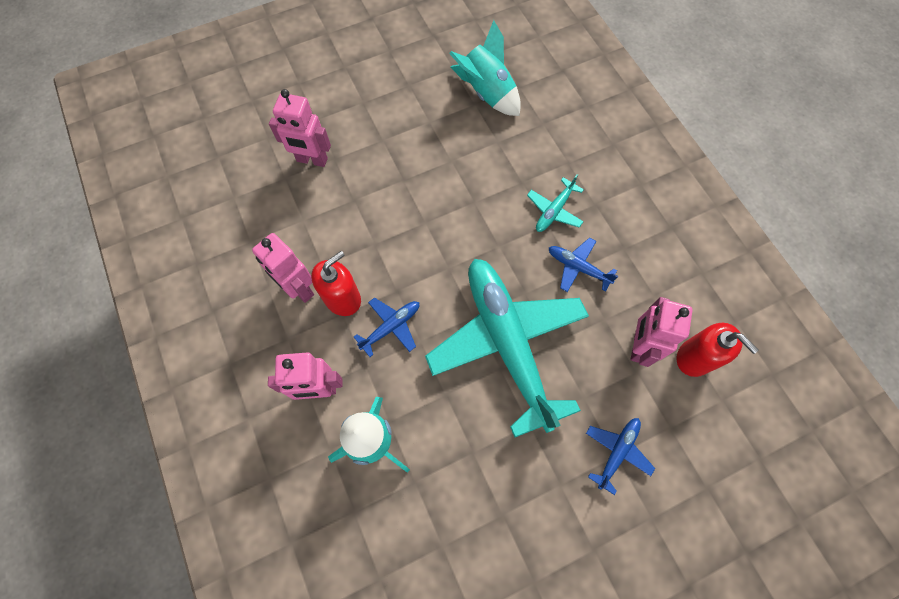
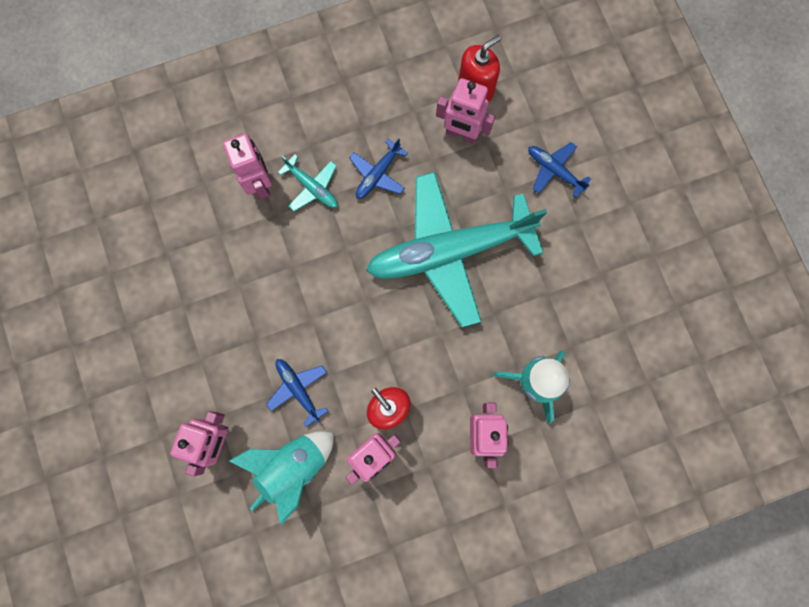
camera: 85 degrees left, 10 degrees up
(391, 327) = (424, 361): blue plane -> blue plane (298, 390)
(486, 93) = (153, 238): turquoise rocket -> turquoise rocket (292, 467)
(549, 167) = (260, 184): none -> pink robot

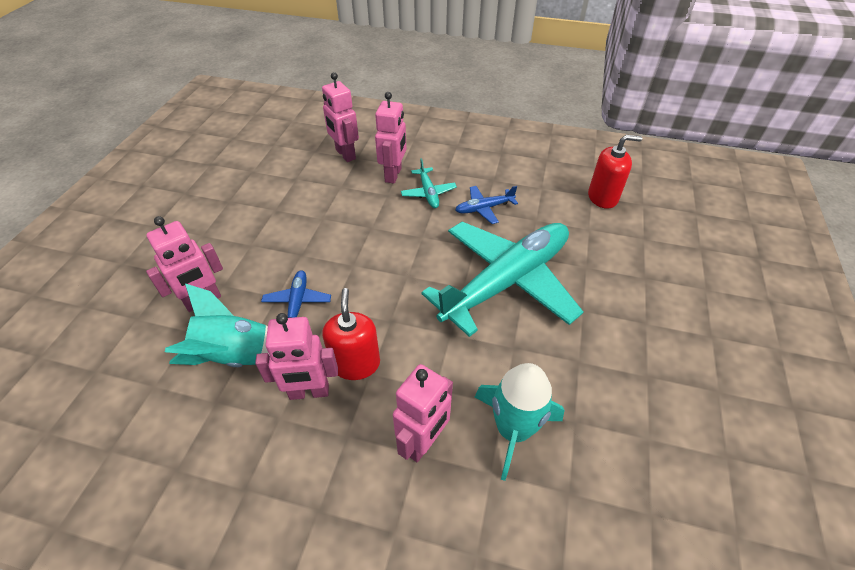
camera: 35 degrees right, 30 degrees down
(450, 251) = (506, 282): turquoise plane -> turquoise plane turned 120 degrees clockwise
(461, 134) = (571, 216): pink robot -> pink robot (345, 154)
(554, 171) = (642, 276): blue plane -> none

